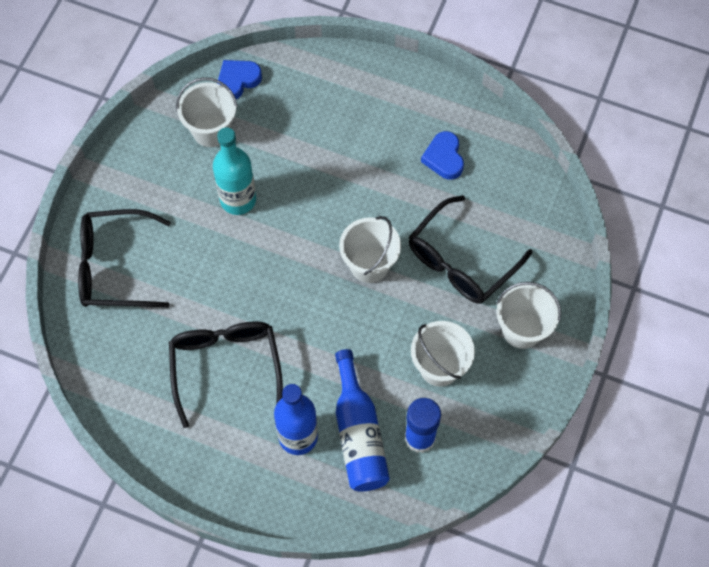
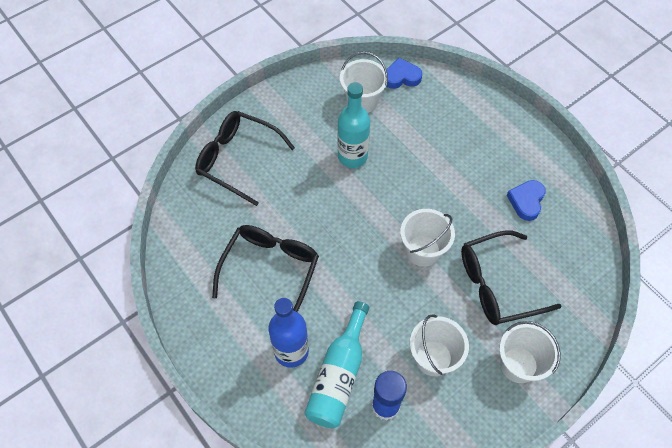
camera: 30 degrees right, 5 degrees down
(358, 434) = (338, 375): blue bottle -> turquoise bottle

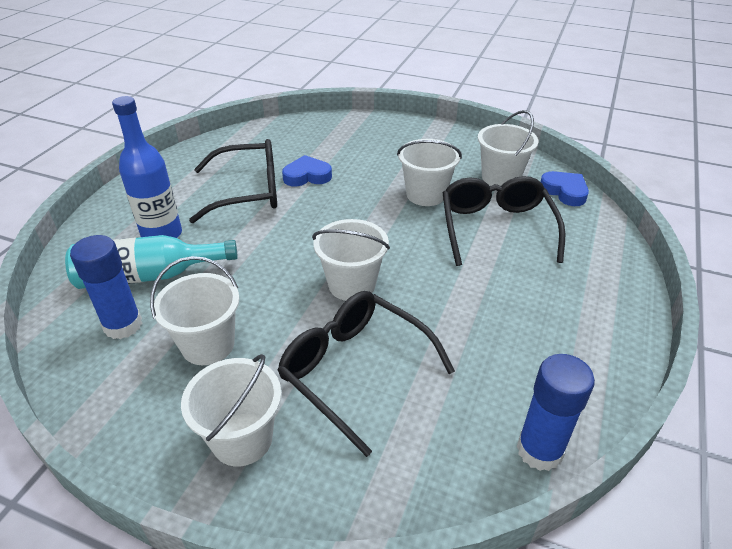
camera: 60 degrees right, 20 degrees down
(237, 159) = (353, 136): black glasses -> black glasses (496, 228)
(352, 156) = (426, 194): turquoise bottle -> white bucket
(526, 201) = (512, 355): blue heart -> blue heart (307, 176)
(590, 228) = (539, 450): none -> blue glue stick

